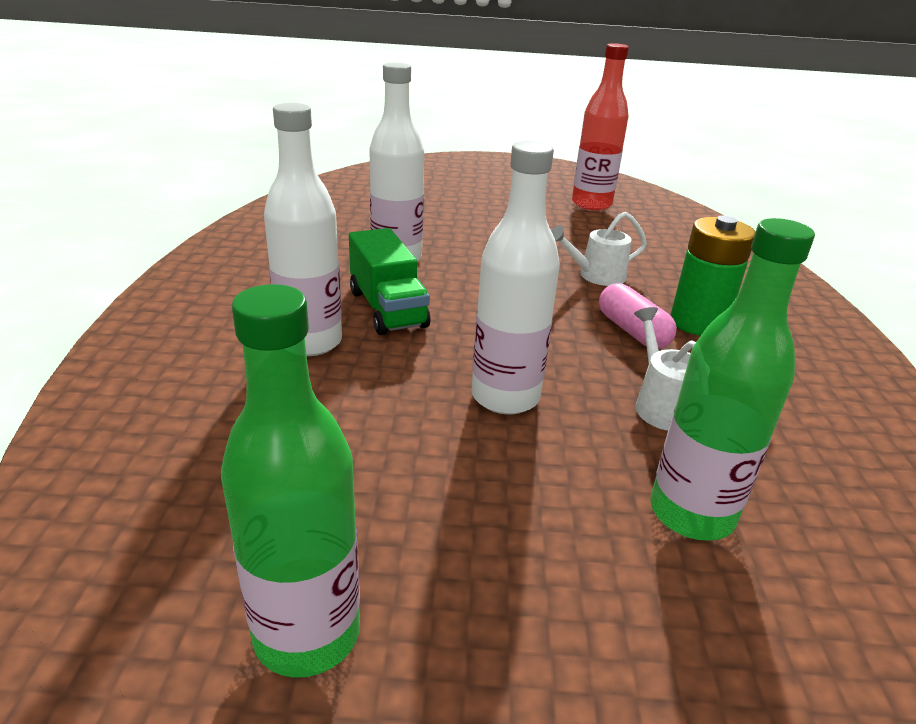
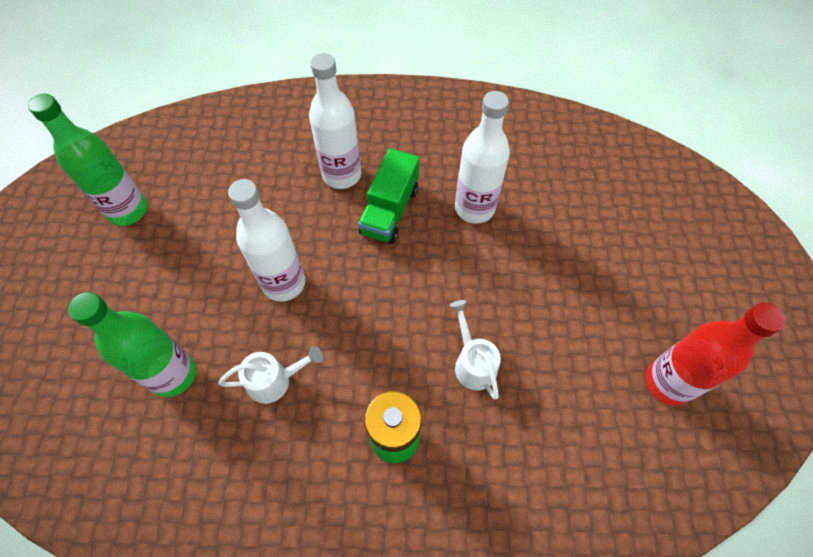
camera: 90 degrees right, 30 degrees up
(387, 309) = (389, 210): green truck -> green truck turned 45 degrees counterclockwise
(632, 331) = (375, 378): pink capsule -> none

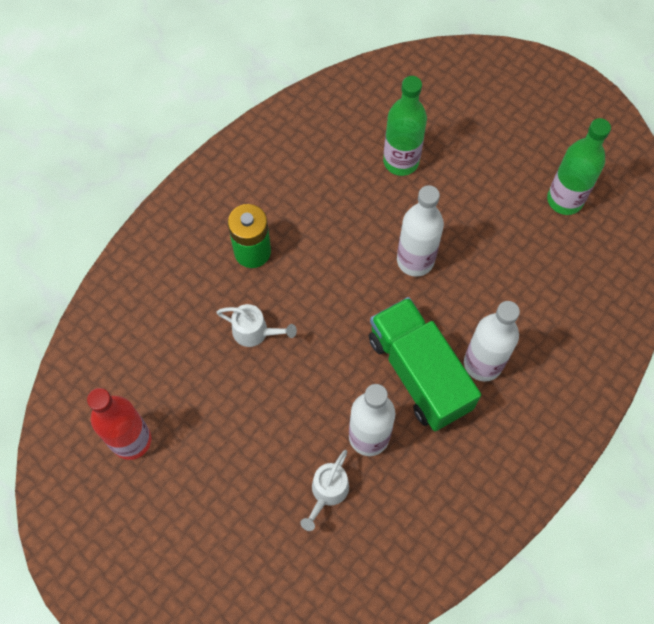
camera: 130 degrees right, 5 degrees up
(275, 380) = (347, 212): white watering can -> white watering can (327, 493)
(389, 210) = (419, 373): green truck -> green truck, size x1.52

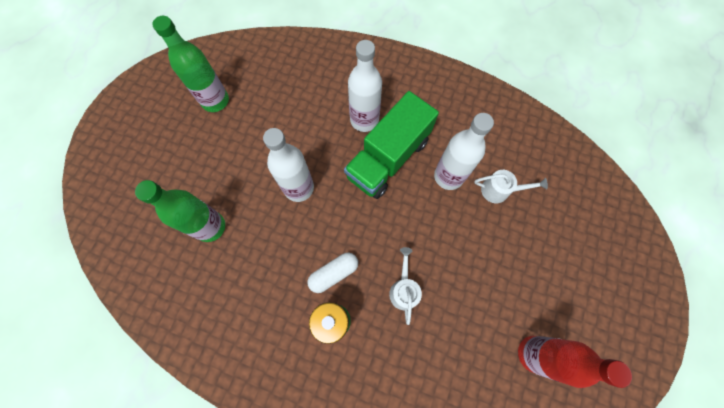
camera: 110 degrees left, 5 degrees up
(301, 267) = (334, 273): none -> white capsule

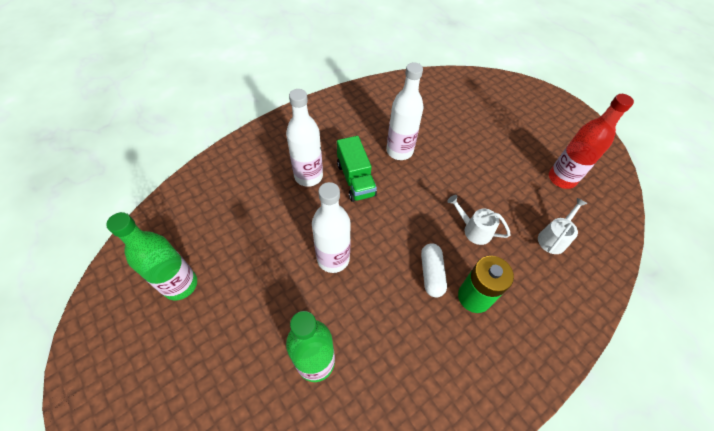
camera: 60 degrees left, 15 degrees down
(388, 158) = (355, 179): green truck -> green truck, size x0.66
(500, 190) = (431, 129): white watering can -> white watering can (554, 238)

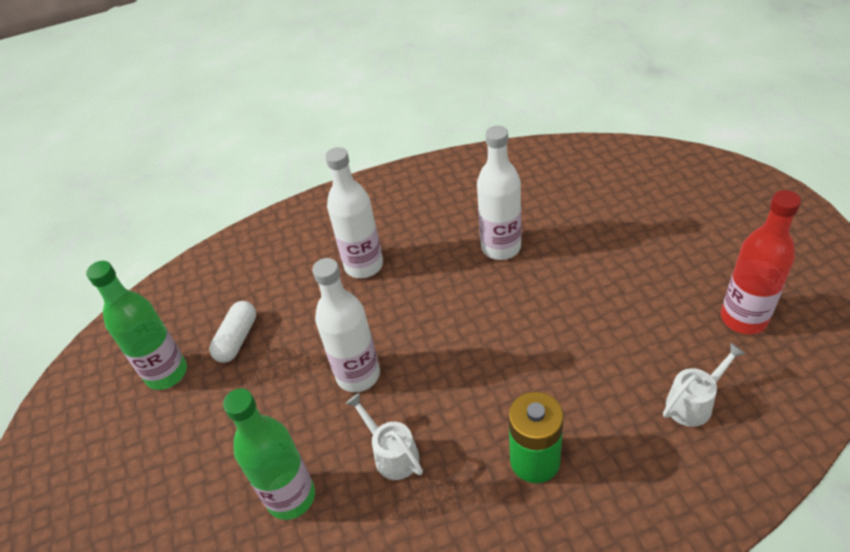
camera: 25 degrees right, 10 degrees down
(355, 179) = (425, 278): green truck -> none
(431, 273) = (484, 418): white capsule -> white capsule (237, 339)
(473, 230) = (569, 370): white watering can -> white watering can (391, 454)

